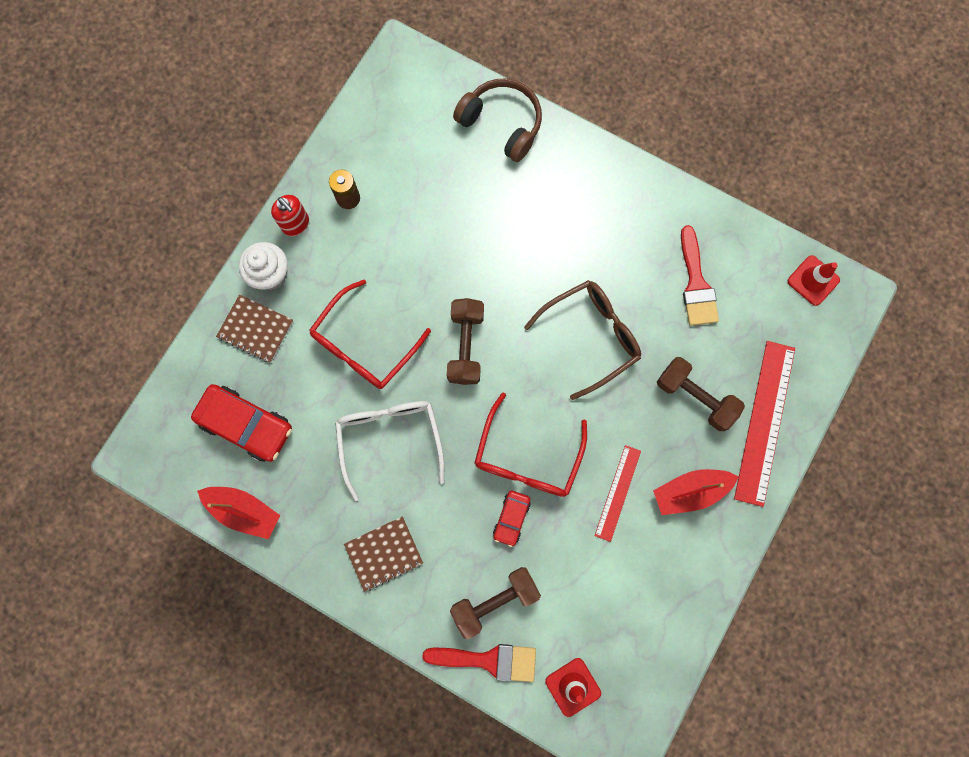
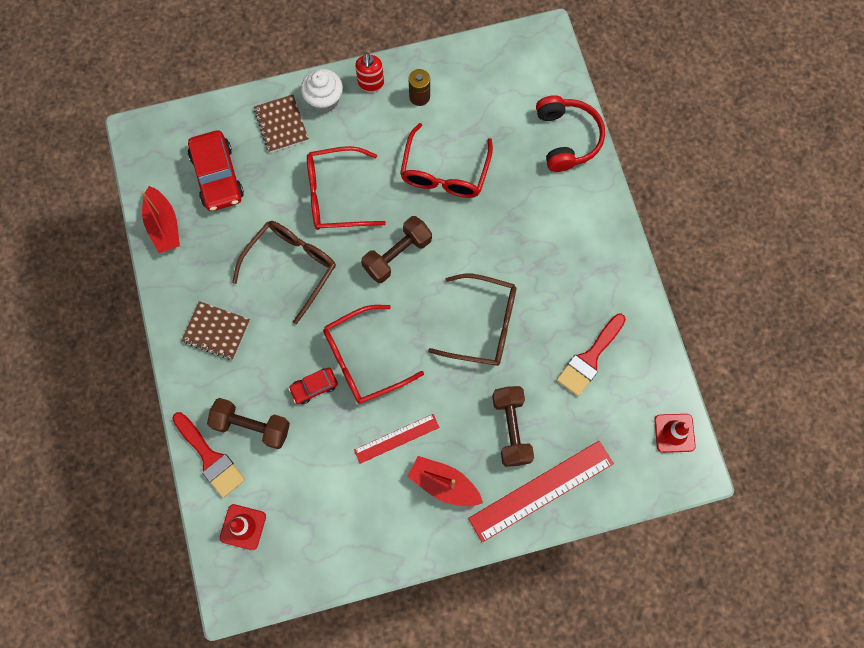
camera: 45 degrees right, 5 degrees down
(390, 439) = (291, 266): white glasses -> brown glasses
(434, 242) = (444, 172): none -> red glasses
(502, 124) = (567, 138): brown headphones -> red headphones

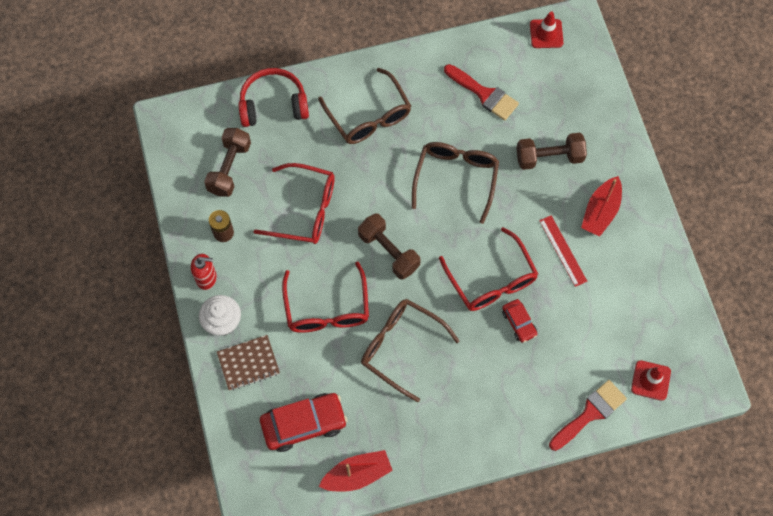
camera: 90 degrees left, 5 degrees down
(216, 331) = (467, 415): brown notebook -> none
(251, 426) = (558, 377): brown dumbbell -> brown dumbbell (229, 168)
(541, 491) = (601, 135): red ruler -> none
(556, 234) = (369, 116): none -> brown glasses

